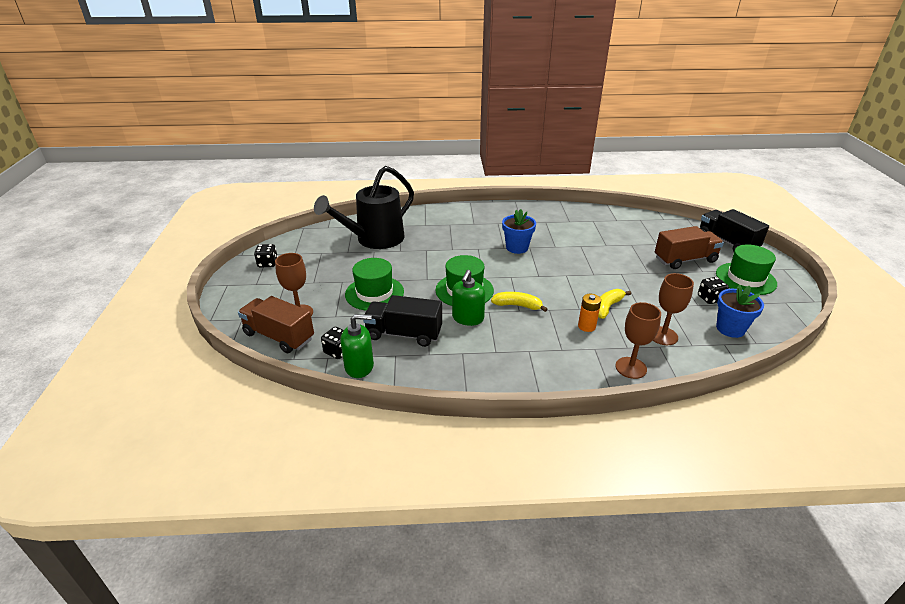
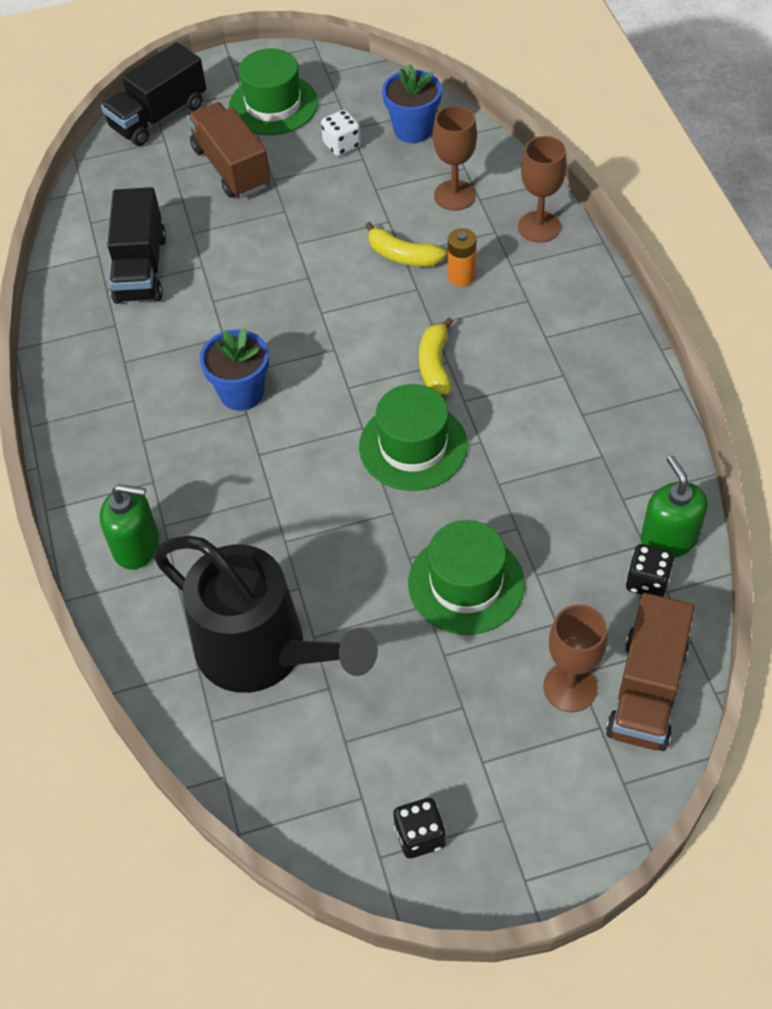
camera: 100 degrees left, 20 degrees up
(404, 334) = (567, 502): black truck -> black truck (141, 268)
(468, 318) = (493, 425): green soap dispenser -> green soap dispenser (136, 546)
(710, 298) = (342, 145): black dice -> white dice

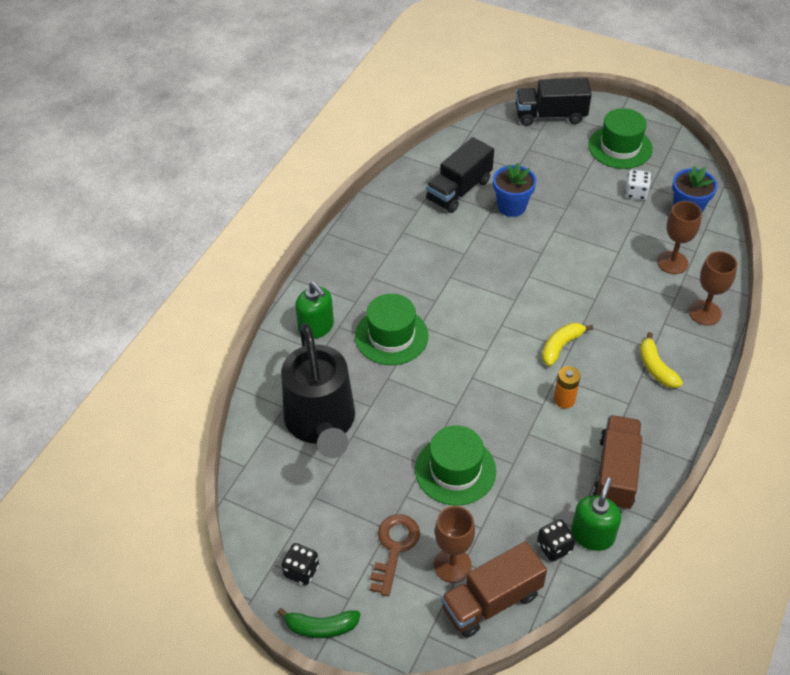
camera: 40 degrees right, 5 degrees down
(231, 167) = (561, 167): brown truck -> brown truck (615, 473)
(241, 393) = (443, 288): blue flower pot -> blue flower pot (511, 206)
(402, 256) = (606, 276): yellow banana -> yellow banana (655, 368)
(413, 446) = (503, 380): green hat -> green hat (391, 336)
(461, 276) = (627, 309): orange battery -> orange battery (564, 399)
(492, 722) = (394, 548): none -> brown key
(507, 877) = (321, 627): none -> green banana

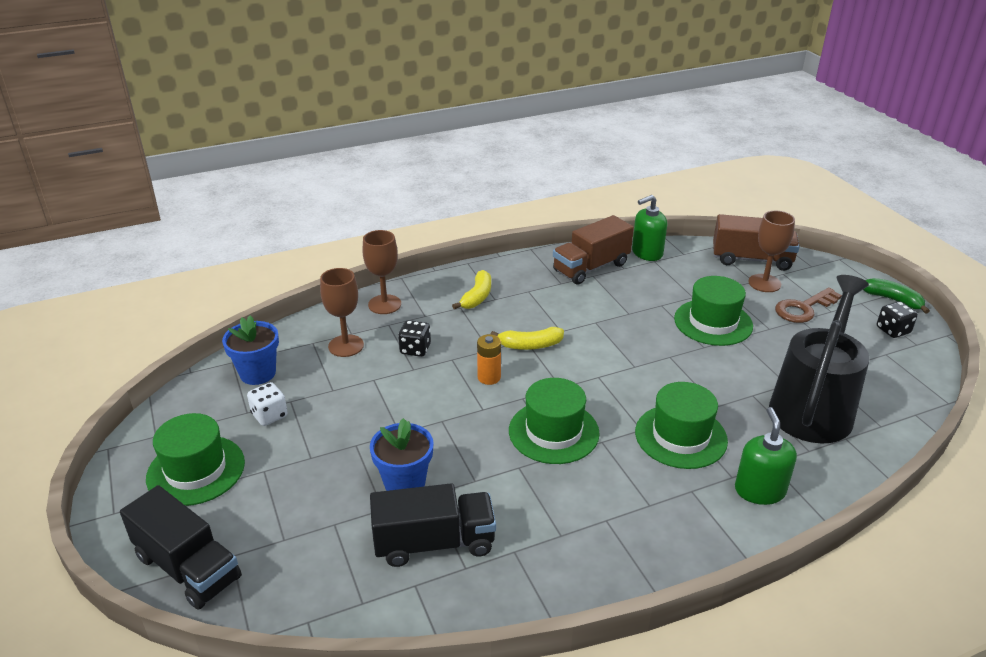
camera: 140 degrees left, 15 degrees down
(469, 288) = (553, 432): none -> green hat
(554, 547) = (680, 259): black dice -> black dice (415, 349)
(564, 399) = (574, 316): orange battery -> orange battery (489, 377)

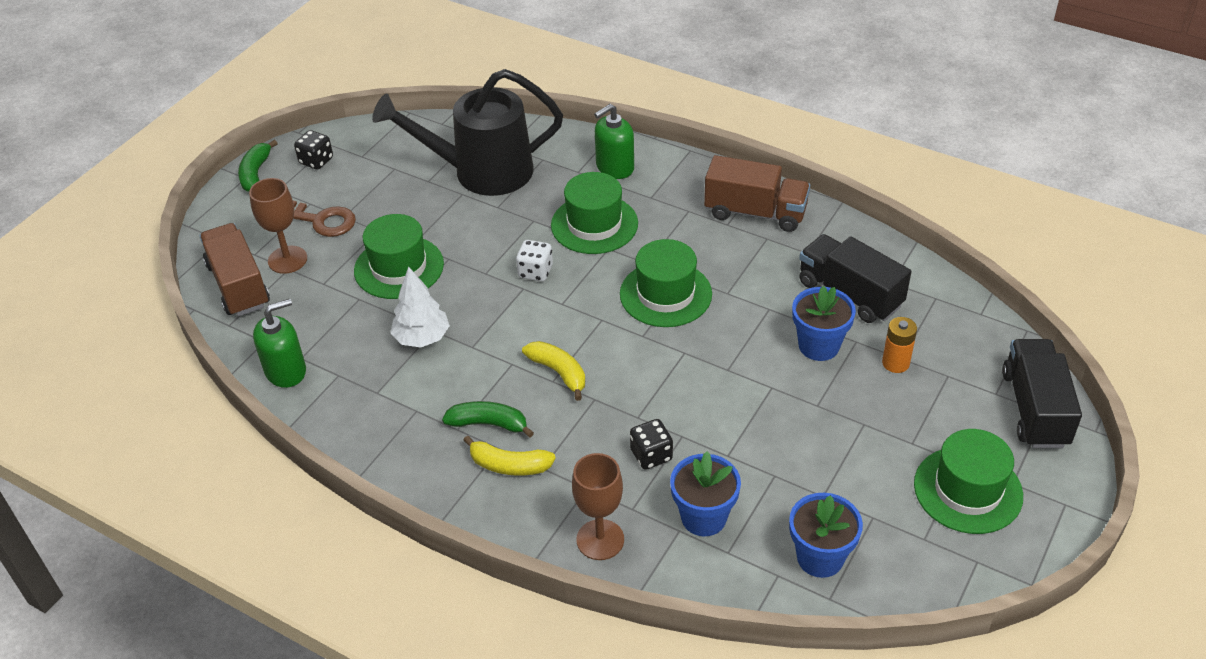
camera: 125 degrees left, 10 degrees up
(269, 415) = (856, 495): white dice -> white dice (535, 272)
(346, 346) = (703, 517): brown goblet -> blue flower pot
(477, 297) = (509, 465): yellow banana -> yellow banana turned 150 degrees counterclockwise
(489, 377) = (637, 373): orange battery -> orange battery (895, 363)
(518, 302) = (489, 424): none -> green banana
(591, 267) = (359, 402): brown truck -> brown truck (755, 212)
(625, 306) = (422, 338): none -> white tree
(647, 253) = (286, 371): green soap dispenser -> green soap dispenser turned 60 degrees counterclockwise

